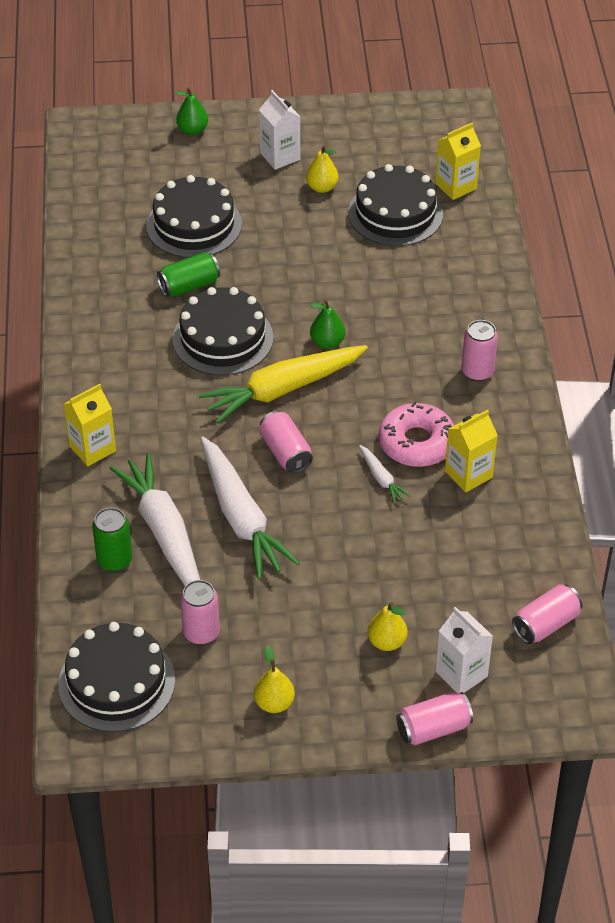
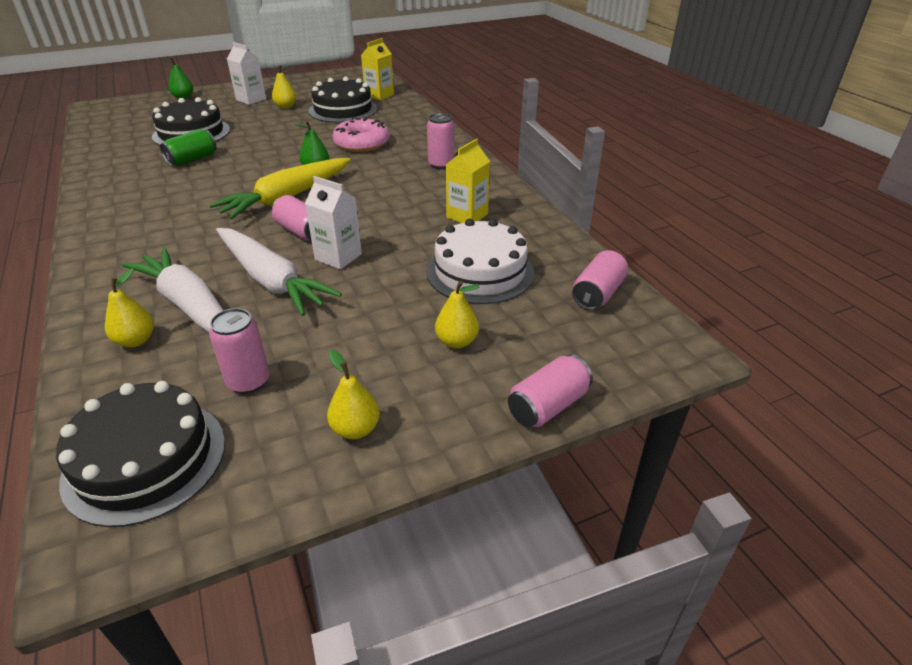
camera: 20 degrees left, 10 degrees down
(92, 448) = (108, 262): yellow carton -> none
(114, 560) = (136, 340): green can -> yellow pear
(223, 338) = (227, 180): black cake -> none
(381, 478) = (394, 231): white carrot -> none
(417, 443) = (414, 206): pink donut -> pink donut (362, 143)
(445, 562) = (480, 272): none -> white cake
(461, 674) = (546, 350): white carton -> white carton (338, 257)

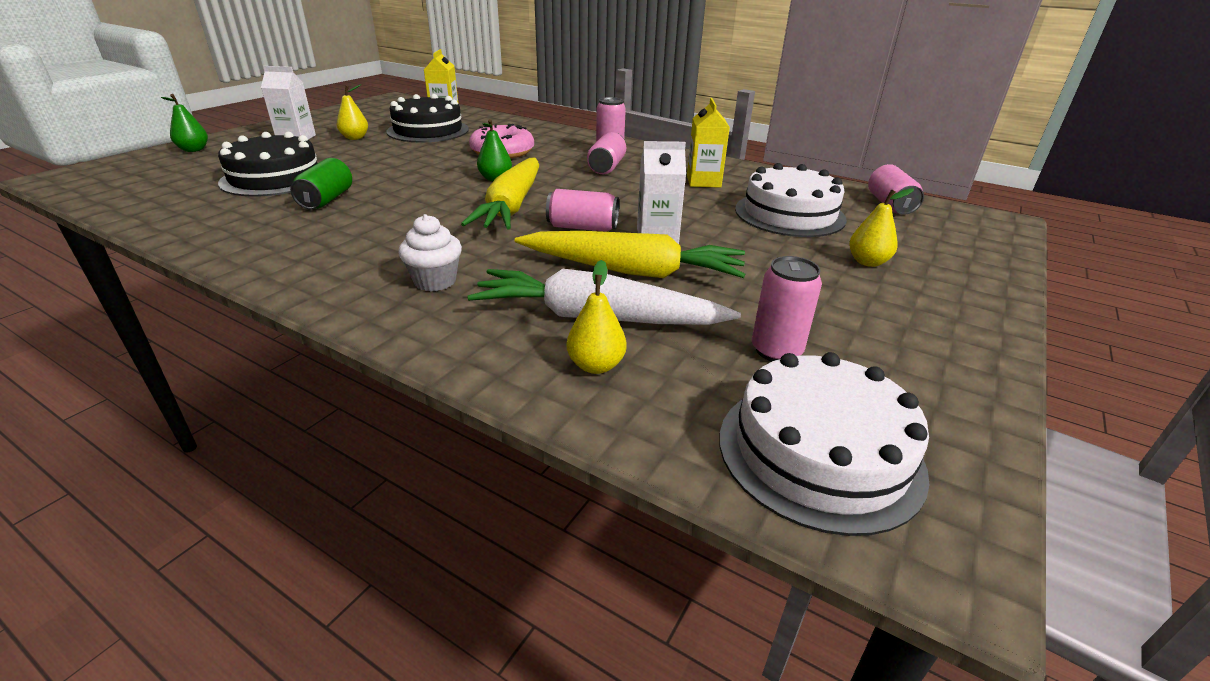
camera: 35 degrees left, 5 degrees down
(145, 460) = (819, 452): black cake -> white cake
(153, 244) = (435, 281): none -> white cupcake
(271, 280) = (632, 271): white carrot -> yellow carrot
(355, 429) = (925, 345): yellow pear -> none
(548, 406) = (999, 278): pink can -> pink can (607, 167)

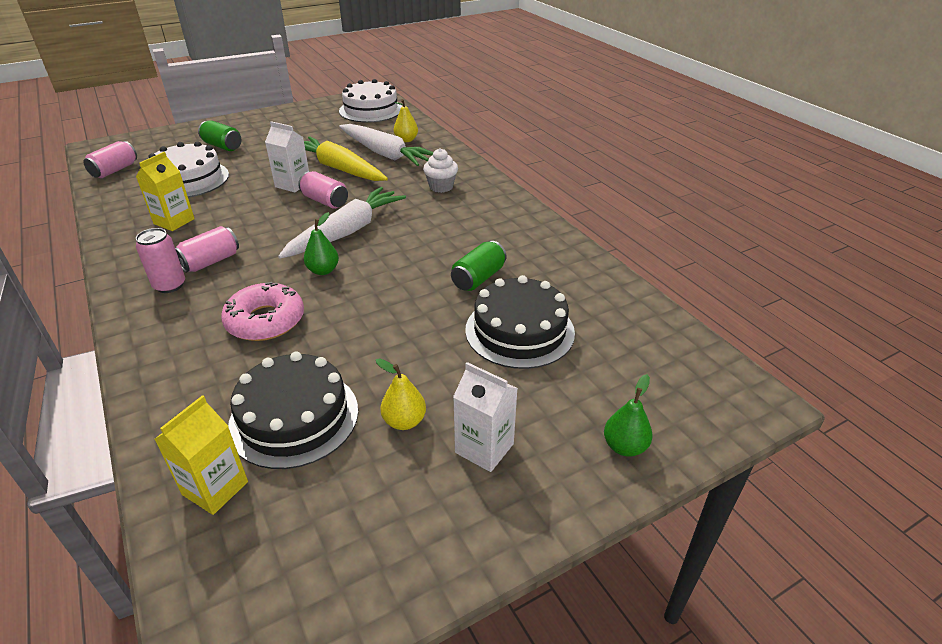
camera: 150 degrees left, 5 degrees up
(512, 206) = (346, 232): yellow carrot -> white carrot
(776, 351) = (336, 129): pink can -> none
(867, 262) = (222, 146): yellow pear -> green can

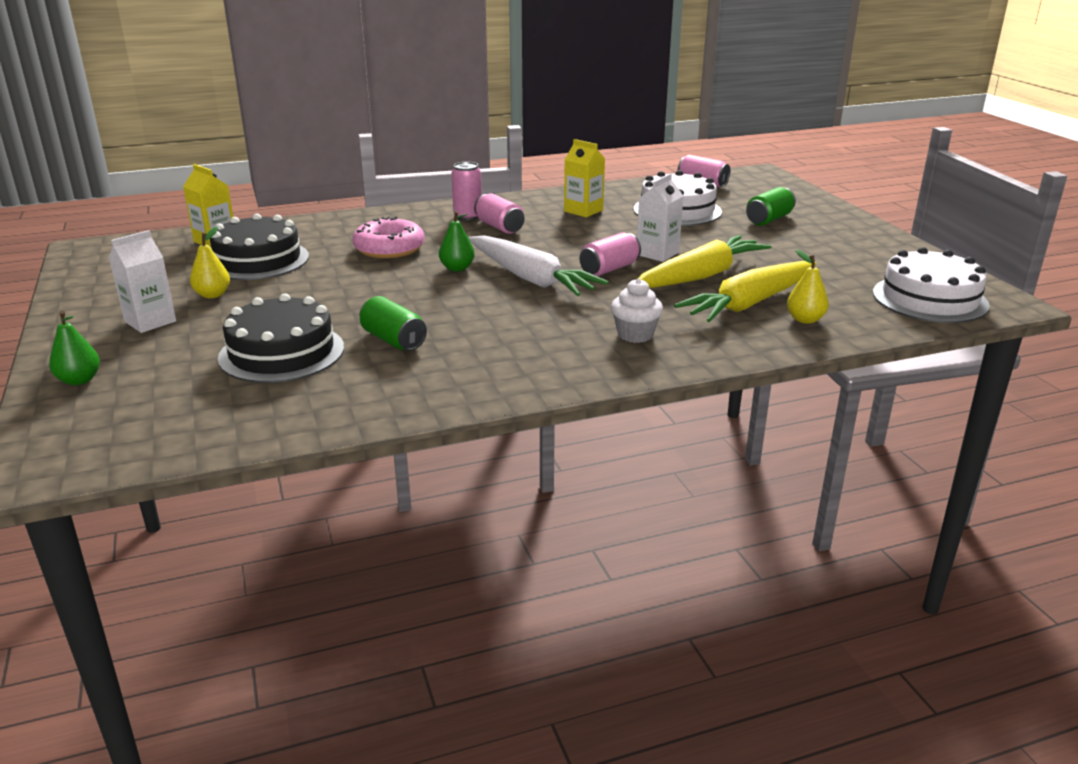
camera: 100 degrees right, 10 degrees down
(385, 154) = (750, 303): white carrot -> yellow carrot

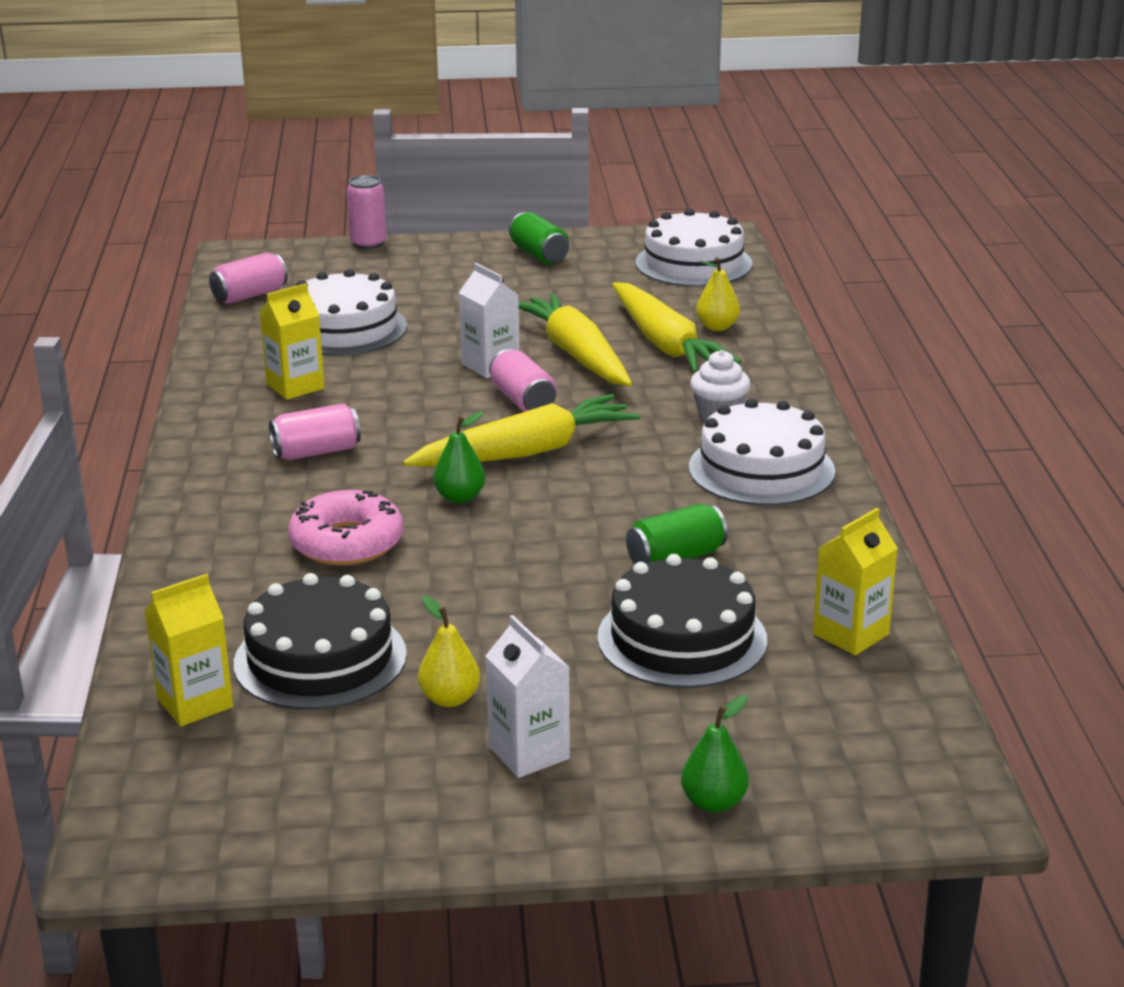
camera: 75 degrees left, 0 degrees up
(289, 413) = (850, 634): none -> yellow carton
(467, 216) = (249, 471): pink can -> pink can (368, 243)
(530, 278) = (525, 452): white carrot -> yellow carrot
(548, 359) = (761, 469): none -> white cake
(769, 219) = (420, 285): green can -> green can (539, 255)

